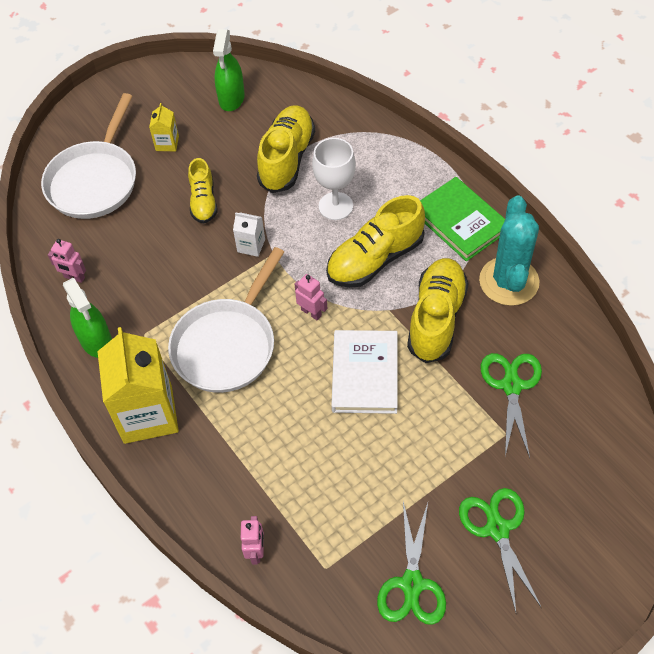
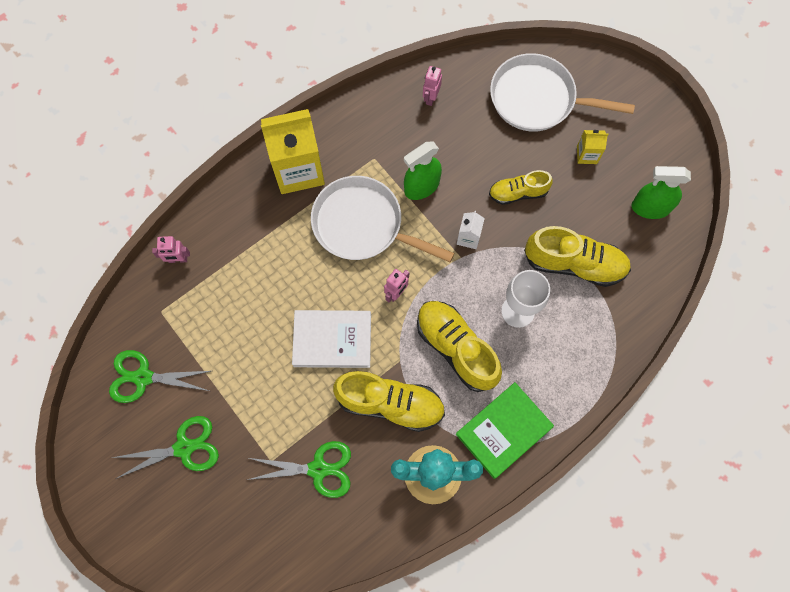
camera: 85 degrees right, 15 degrees up
(96, 341) = (367, 123): green spray bottle -> green spray bottle (421, 187)

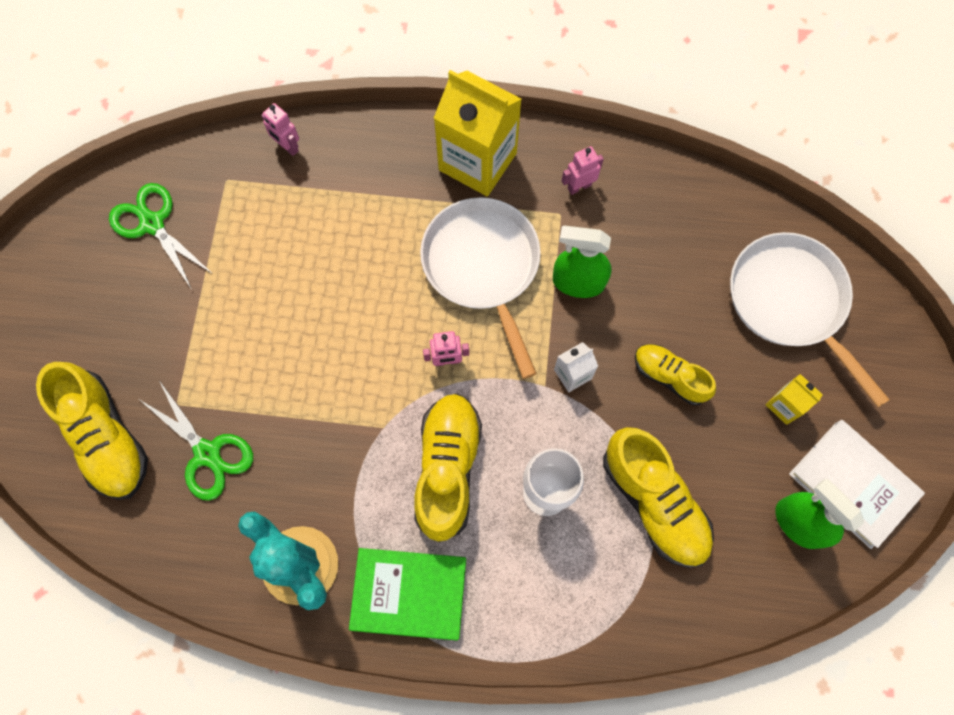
camera: 45 degrees right, 0 degrees up
(184, 448) = (120, 318): green scissors -> none
(332, 340) = (343, 348): white book -> white book (852, 484)
(390, 403) = (332, 459): yellow shoe -> yellow shoe (107, 438)
(430, 98) = (678, 204): pink robot -> pink robot (579, 186)

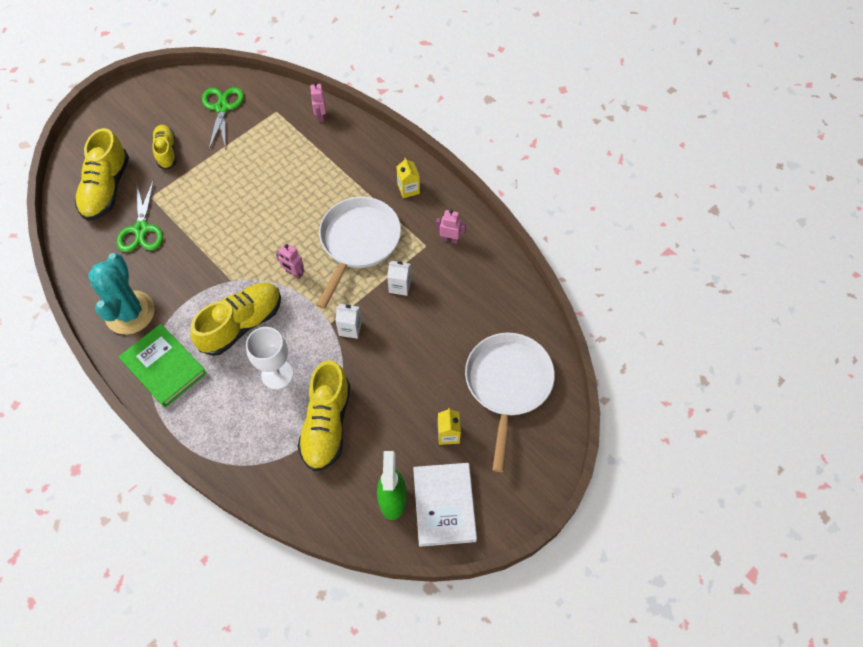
camera: 40 degrees right, 10 degrees down
(477, 161) = (408, 189): yellow carton -> yellow carton, size x0.45
(578, 282) = (400, 286): green spray bottle -> white carton
(669, 377) = (400, 370): yellow shoe -> yellow shoe (166, 151)

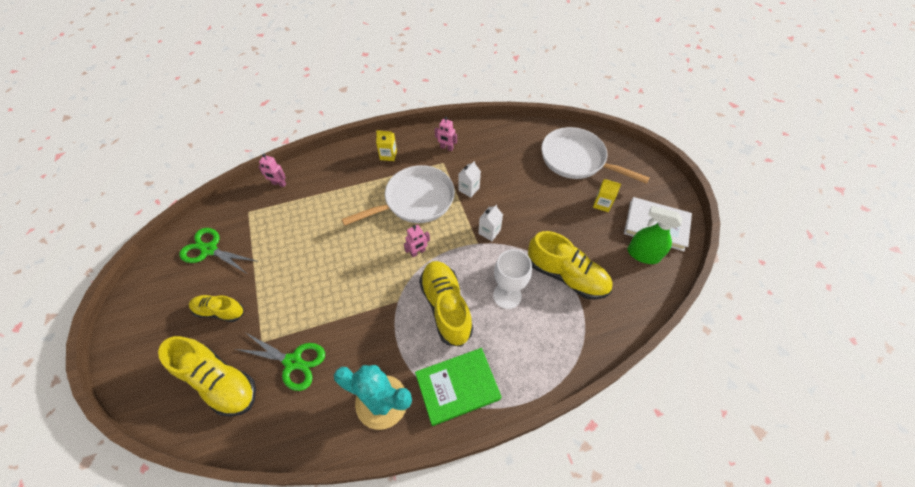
camera: 65 degrees left, 5 degrees down
(358, 242) = (415, 200): white pan -> white pan turned 105 degrees clockwise
(450, 239) = (446, 148): pink robot -> pink robot turned 105 degrees counterclockwise

